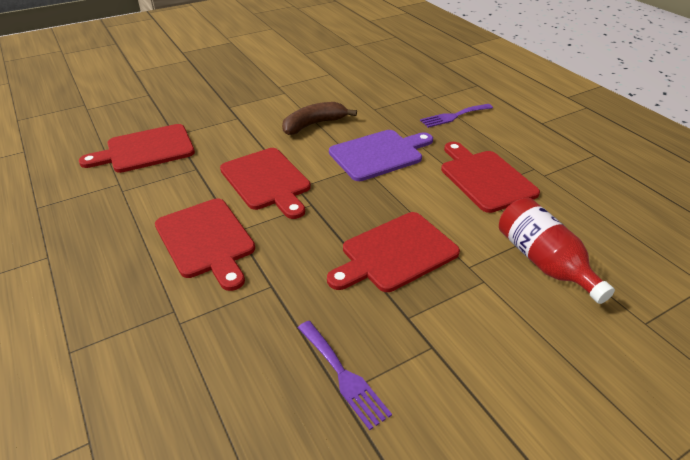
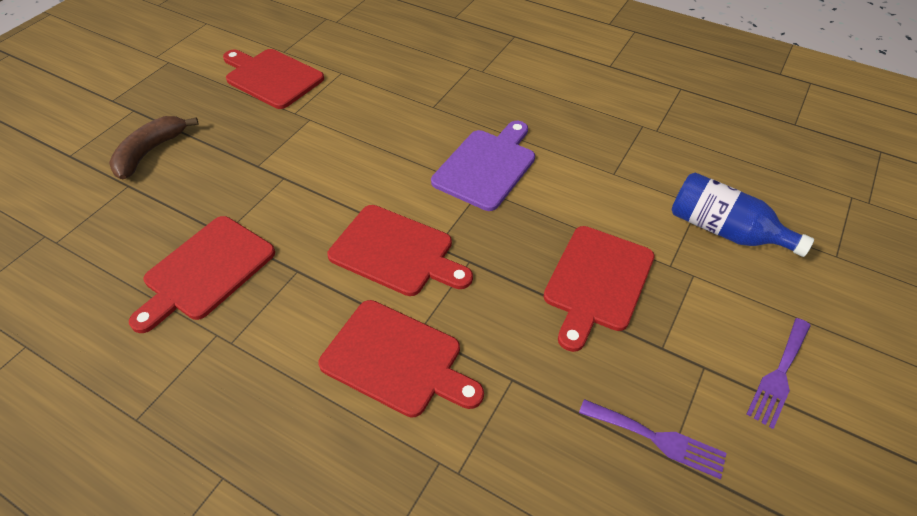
camera: 30 degrees left, 10 degrees up
(314, 124) = (383, 153): brown banana -> brown banana (150, 152)
(454, 116) = (522, 87): purple fork -> purple fork (779, 375)
(485, 178) = (609, 156): red cutting board -> red cutting board (271, 77)
(543, 262) = (724, 230): red bottle -> blue bottle

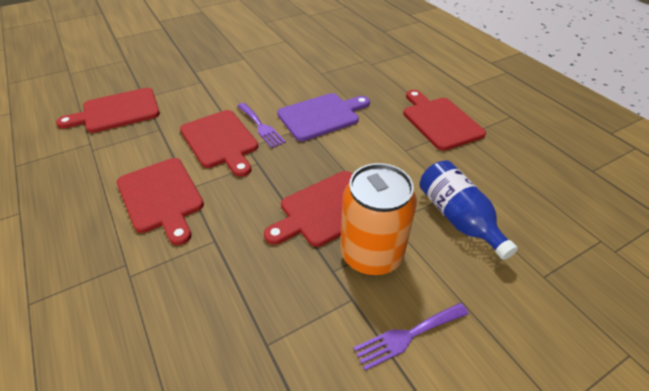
camera: 30 degrees right, 5 degrees down
(150, 152) = (150, 48): brown banana -> none
(271, 77) = (245, 32): red cutting board -> red cutting board (439, 121)
(657, 439) = (270, 327): purple fork -> purple fork (261, 126)
(681, 310) = (371, 254): none -> orange can

